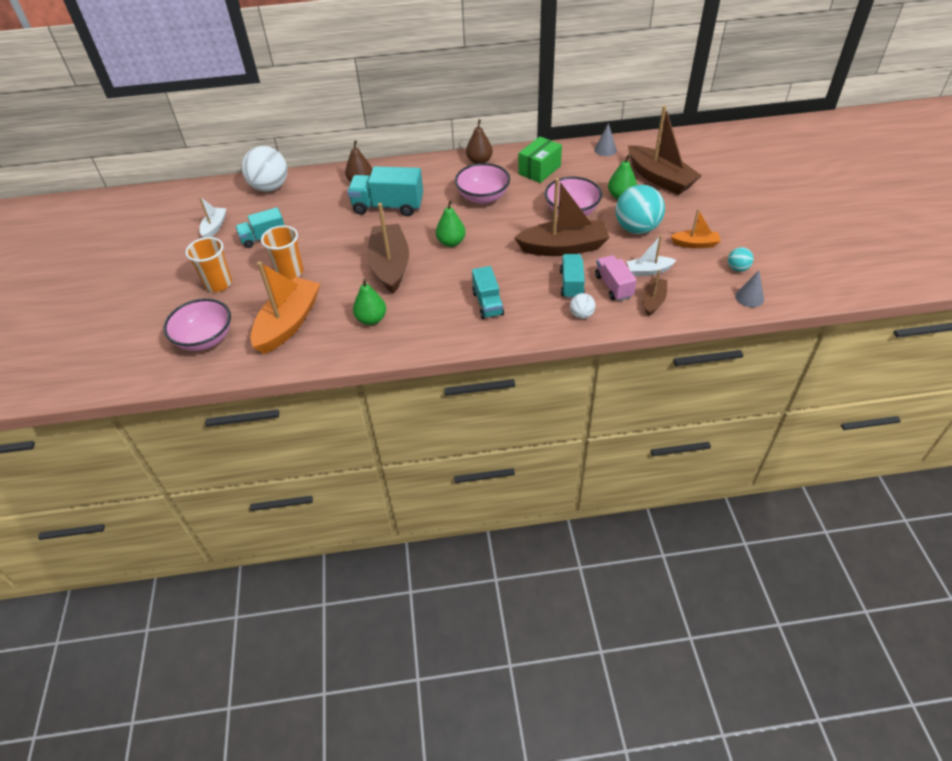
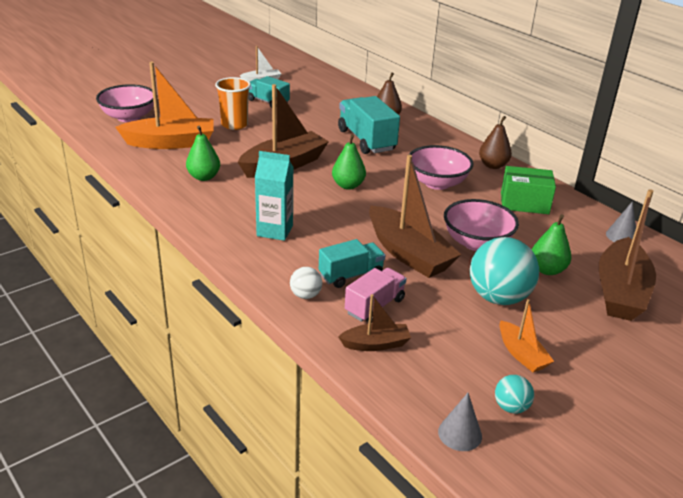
camera: 55 degrees right, 15 degrees down
(218, 284) = (196, 102): orange cup -> none
(270, 187) = (334, 85): white ball -> none
(487, 303) = (275, 230): turquoise truck -> turquoise carton
(648, 271) = (428, 326): white boat -> none

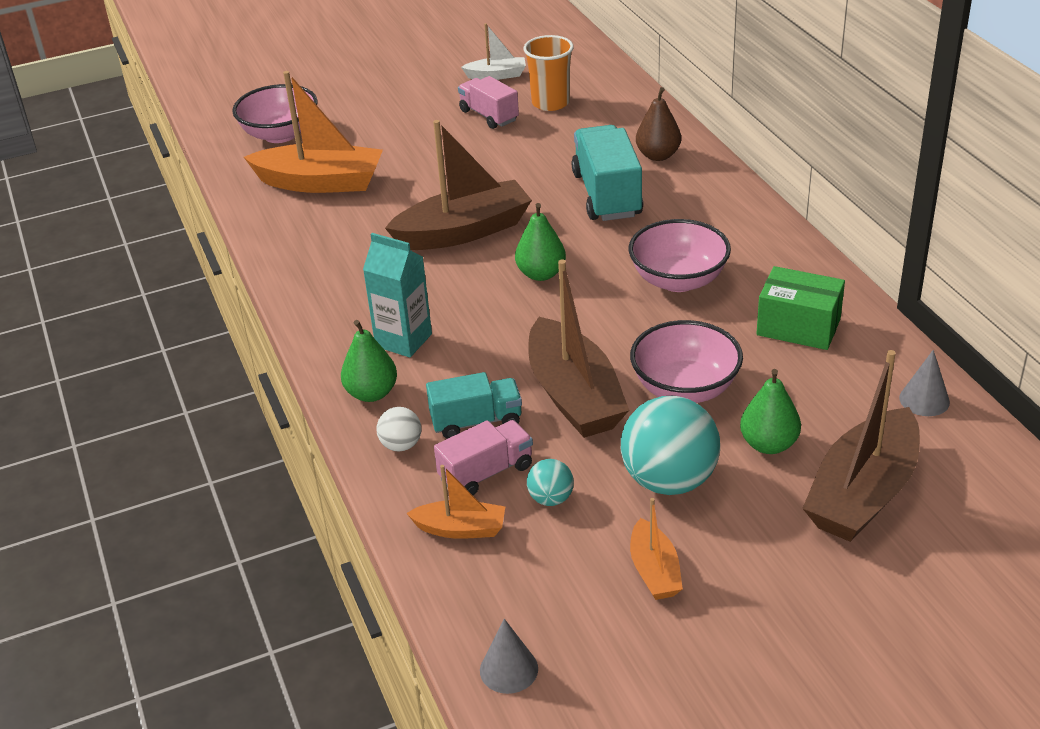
camera: 20 degrees right, 5 degrees up
(204, 177) = (343, 244): green pear -> green pear (371, 393)
(234, 125) = (422, 155): orange cup -> orange cup (550, 103)
(268, 102) = (489, 116): turquoise truck -> pink truck
(376, 344) = (461, 529): brown boat -> orange boat
(493, 165) = (785, 254): brown pear -> none
(511, 407) = (597, 644): turquoise ball -> turquoise ball (551, 499)

